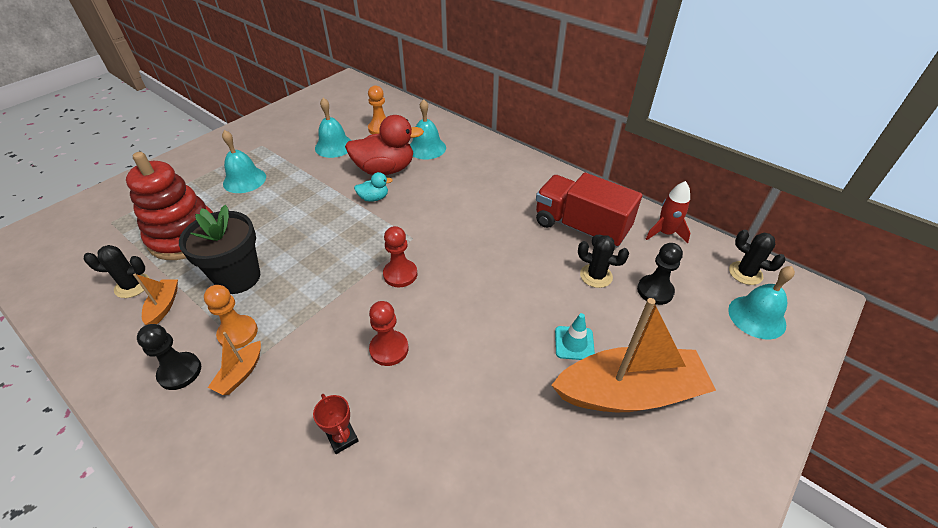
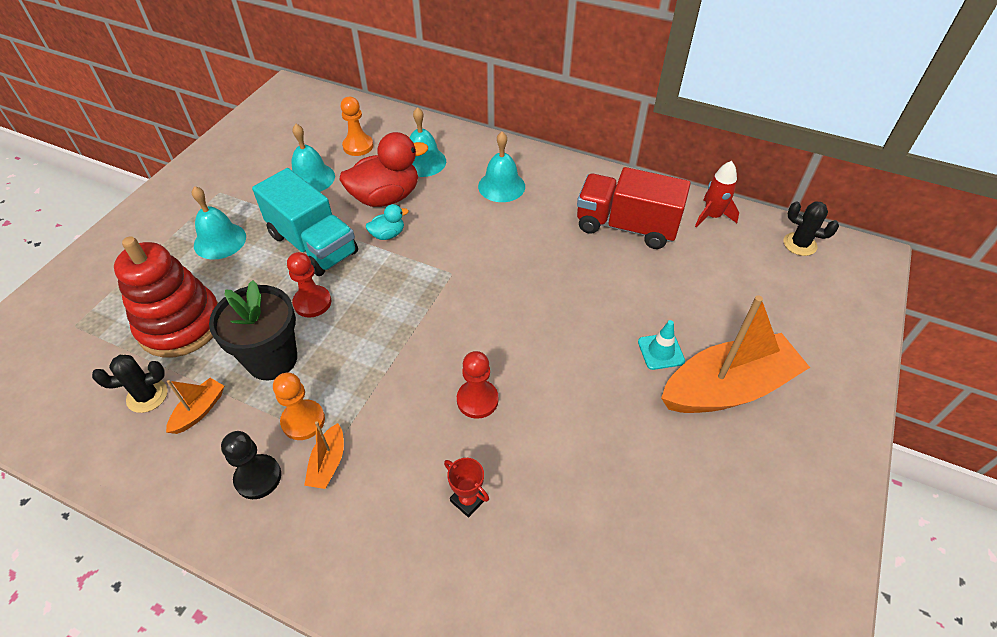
camera: 15 degrees left, 5 degrees up
(164, 306) = (199, 411): orange boat -> orange boat turned 45 degrees clockwise
(312, 195) = (313, 244): none -> turquoise truck
(400, 274) = (455, 317): red pawn -> red pawn (312, 302)
(596, 276) = (659, 276): black cactus -> none
(655, 291) = (720, 280): black pawn -> none
(757, 317) = (821, 287): turquoise bell -> turquoise bell (501, 186)

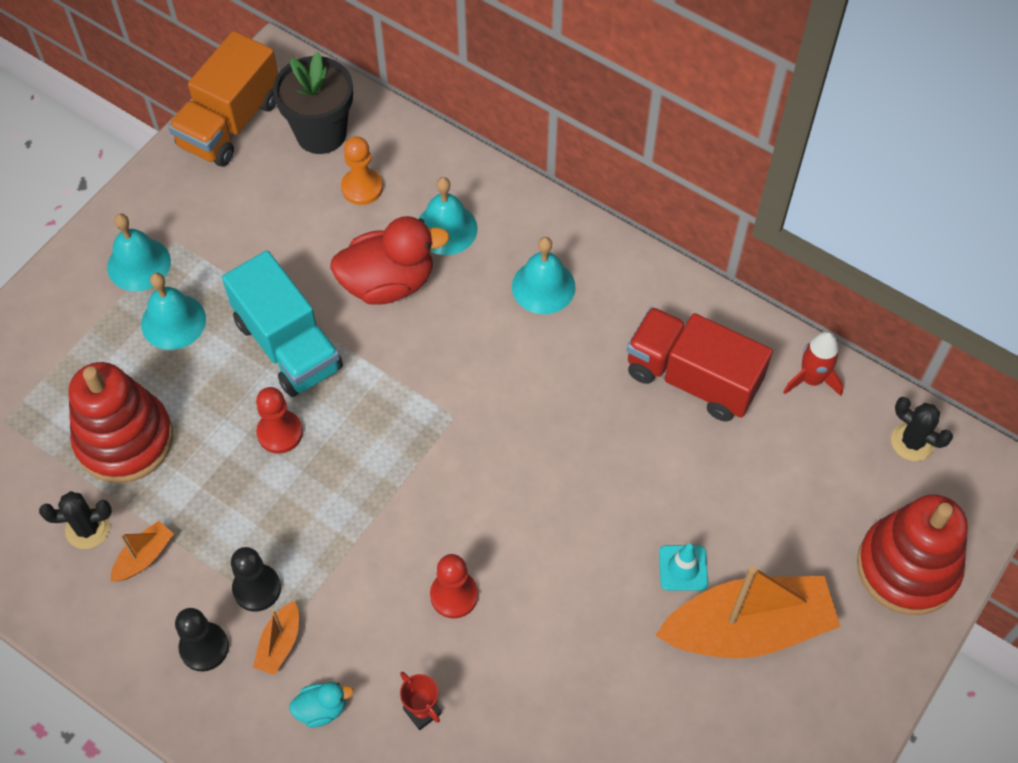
camera: 10 degrees right, 10 degrees up
(258, 122) = (230, 123): none -> orange truck
(272, 359) = (227, 504): black flower pot -> black flower pot (321, 133)
(303, 421) = (257, 588): orange pawn -> black pawn
(311, 178) = (294, 235): turquoise bell -> turquoise bell (139, 264)
(388, 234) = (383, 344): turquoise duck -> turquoise duck (321, 709)
(833, 325) = (907, 567): none -> red stacking toy

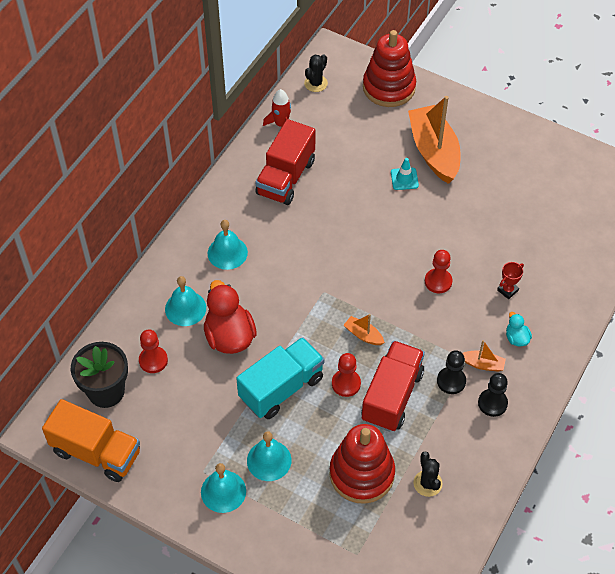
camera: 95 degrees left, 5 degrees down
(144, 557) = (441, 446): orange boat -> orange boat (363, 335)
(246, 496) = (392, 396): none -> red truck
(362, 187) = (153, 360): orange pawn -> red pawn

